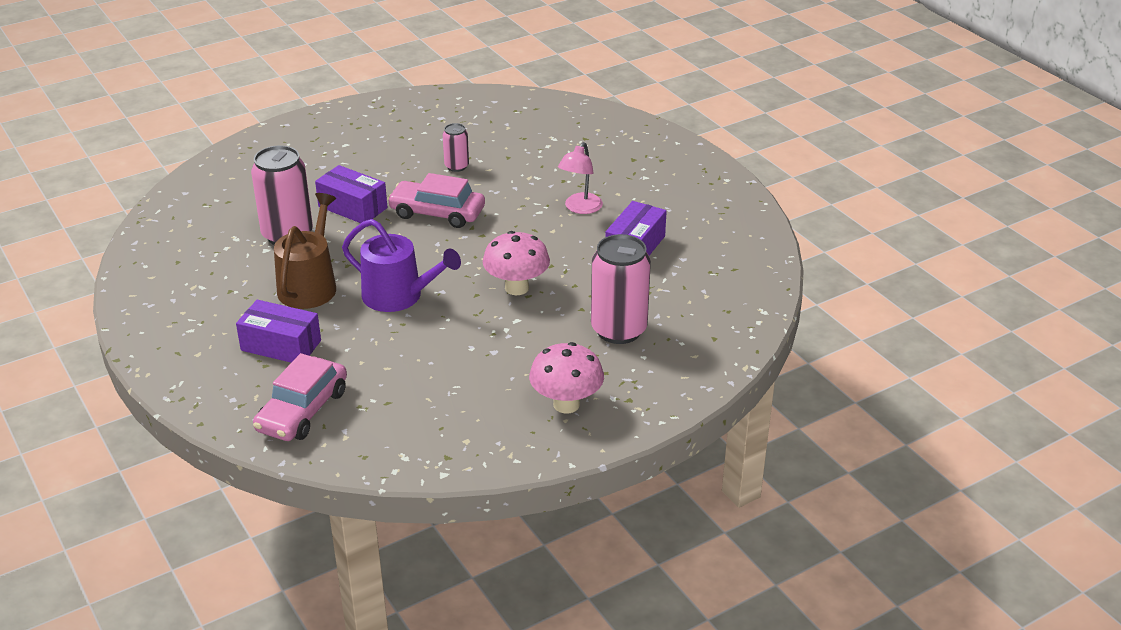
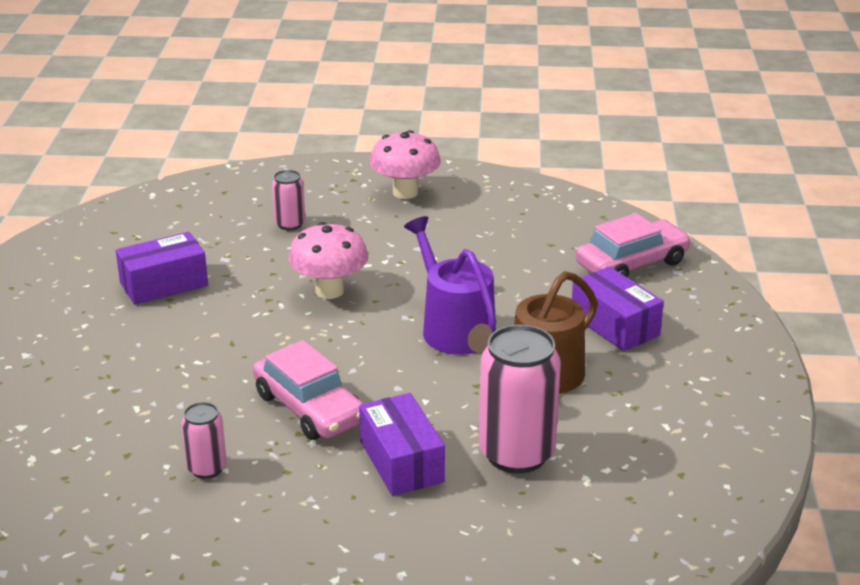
camera: 145 degrees left, 5 degrees down
(580, 208) = (151, 346): pink lamp -> none
(619, 330) = (290, 224): pink can -> pink can, size x0.52

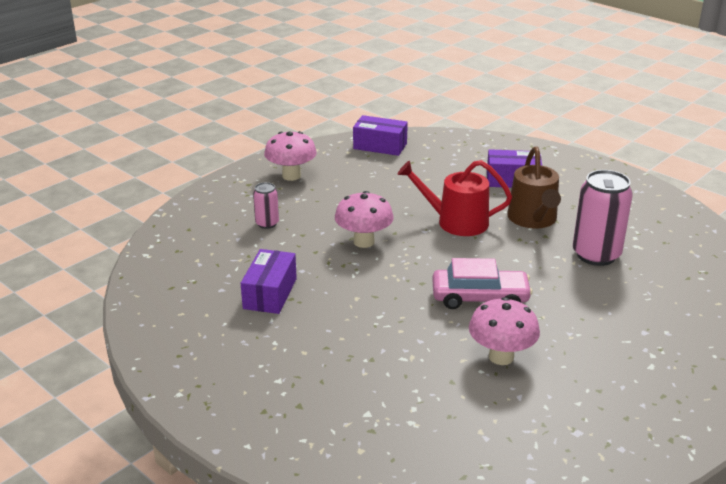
camera: 50 degrees left, 0 degrees up
(207, 468) = (501, 357): pink can -> pink mushroom
(401, 461) = (566, 290): purple box -> purple box (380, 146)
(454, 328) = (456, 222): purple watering can -> red watering can
(632, 263) = (462, 151): pink car -> none

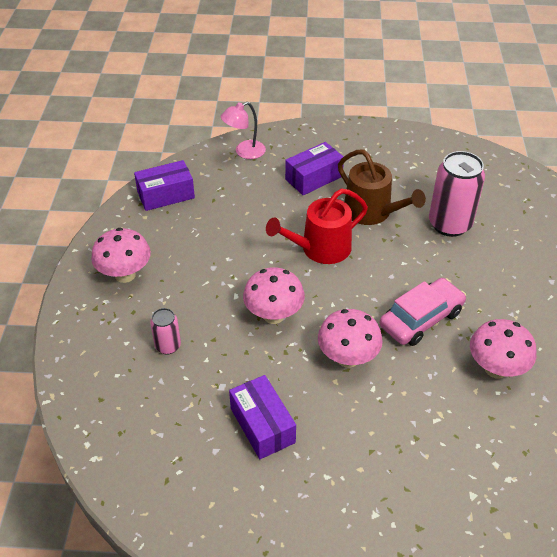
camera: 40 degrees left, 15 degrees up
(385, 290) = (347, 358): none -> pink mushroom
(476, 145) = (244, 152): none -> pink lamp

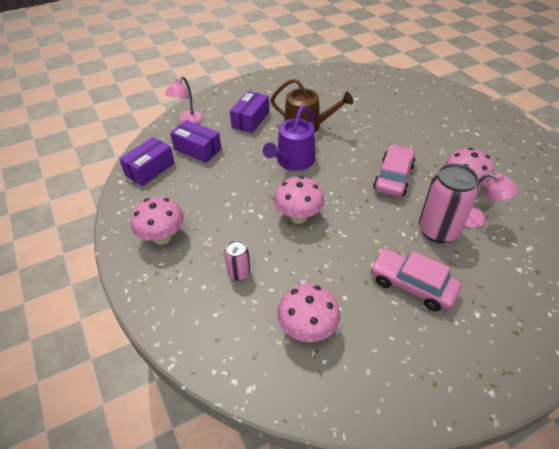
camera: 30 degrees left, 0 degrees up
(262, 425) = (355, 294): purple box -> purple box (197, 149)
(320, 249) = (293, 161): red watering can -> purple watering can
(331, 447) = (412, 285): none -> pink car
(347, 358) = (371, 222): pink mushroom -> pink mushroom (307, 329)
(449, 224) = (360, 116): pink can -> pink can (438, 230)
(477, 414) = (476, 219): none -> pink lamp

